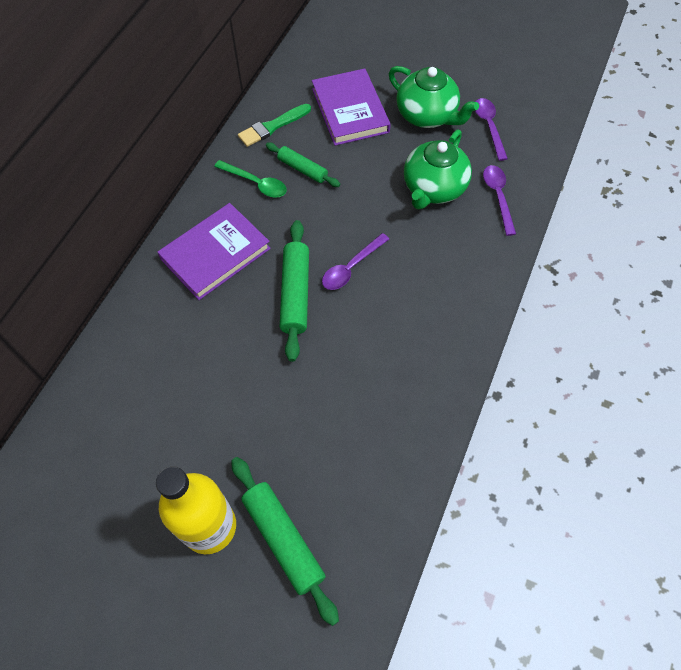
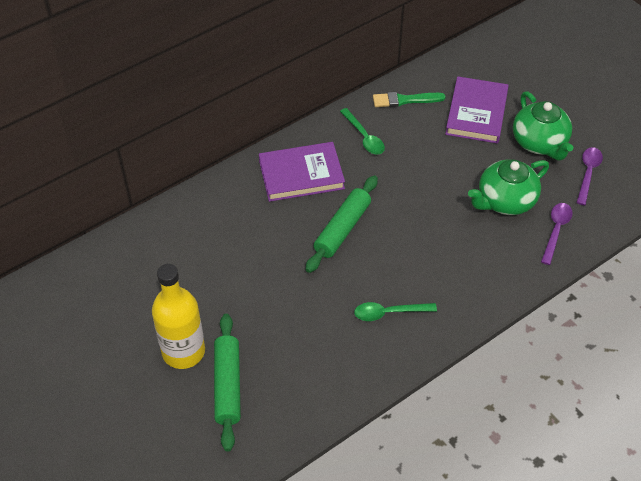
camera: 30 degrees right, 10 degrees down
(302, 169) = (407, 142): green rolling pin -> none
(351, 267) = (397, 230): purple spoon -> none
(399, 362) = (389, 313): none -> green spoon

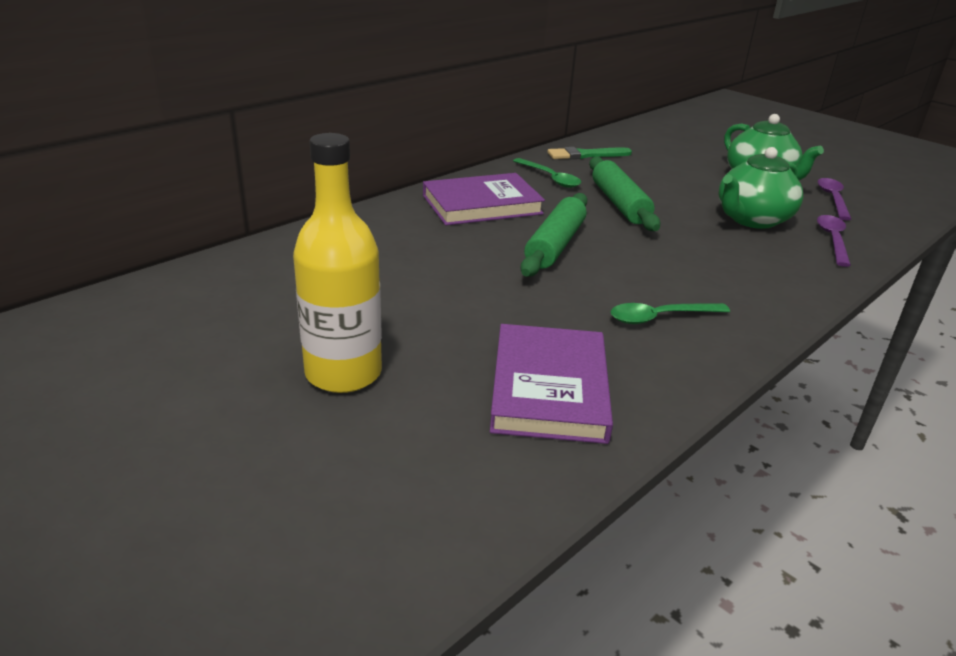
camera: 10 degrees left, 20 degrees down
(228, 385) = (430, 411): green rolling pin -> green rolling pin (619, 204)
(476, 113) = (673, 162): purple book -> purple book (549, 388)

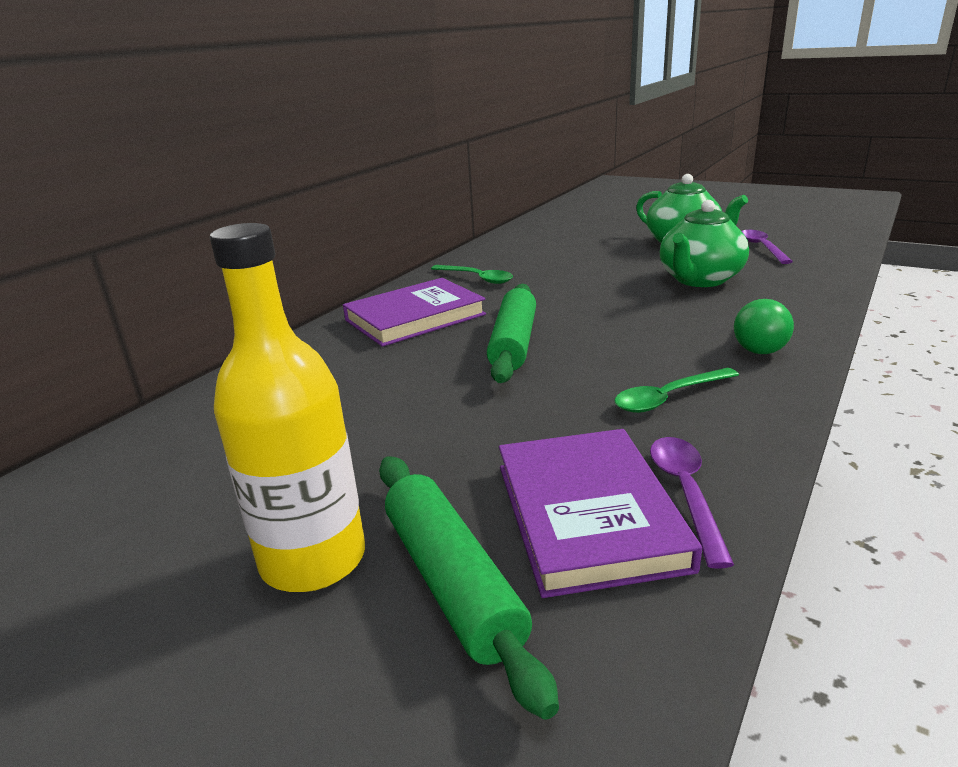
camera: 10 degrees left, 5 degrees down
(585, 155) = (503, 251): green brush -> none
(619, 204) = (560, 289): green rolling pin -> green rolling pin (452, 581)
(765, 291) = (758, 346): none -> green light bulb
(832, 240) = (788, 284): purple spoon -> purple spoon (686, 493)

